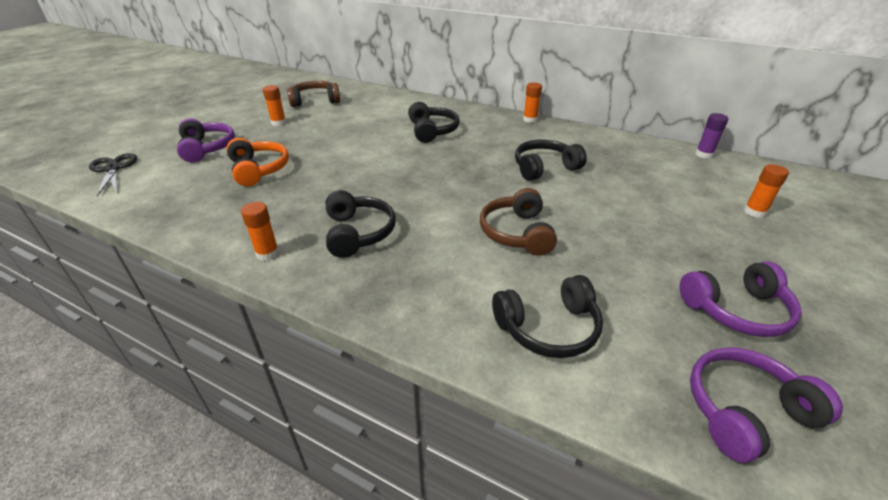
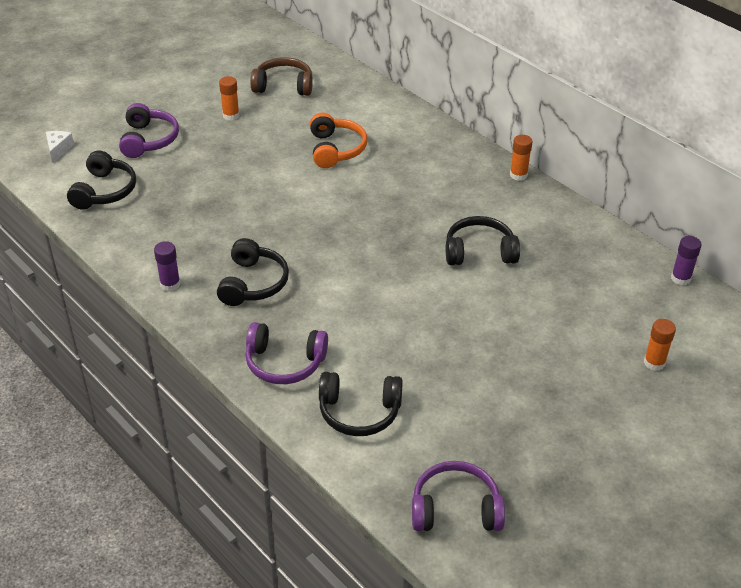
camera: 20 degrees right, 5 degrees up
(113, 169) = (58, 149): black scissors -> white cheese
(259, 170) = (190, 183): orange headphones -> orange headphones (336, 149)
(267, 253) = (170, 284): orange glue stick -> purple glue stick
(432, 131) = (392, 167): black headphones -> black headphones (105, 191)
(516, 233) = (394, 321): brown headphones -> none
(736, 310) = (527, 444): purple headphones -> purple headphones (284, 363)

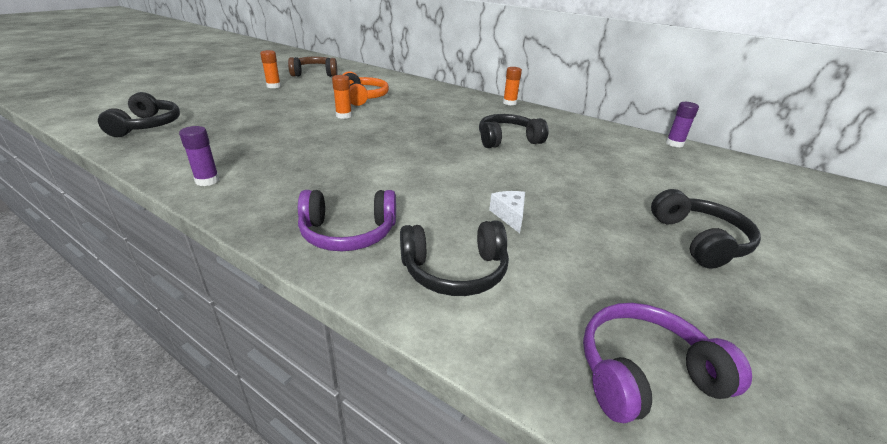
camera: 15 degrees left, 10 degrees down
(58, 149) = (107, 106): white cheese -> white cheese (509, 216)
(149, 140) = (199, 99): purple headphones -> none
(253, 283) = (302, 173): black headphones -> black headphones (699, 240)
(654, 362) = (713, 195): orange glue stick -> orange glue stick (344, 116)

